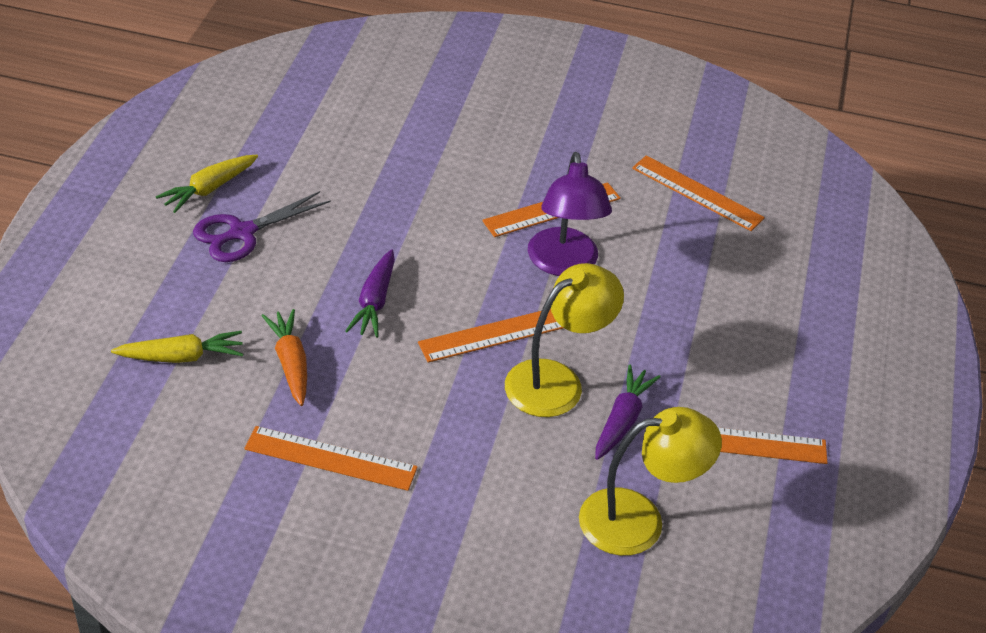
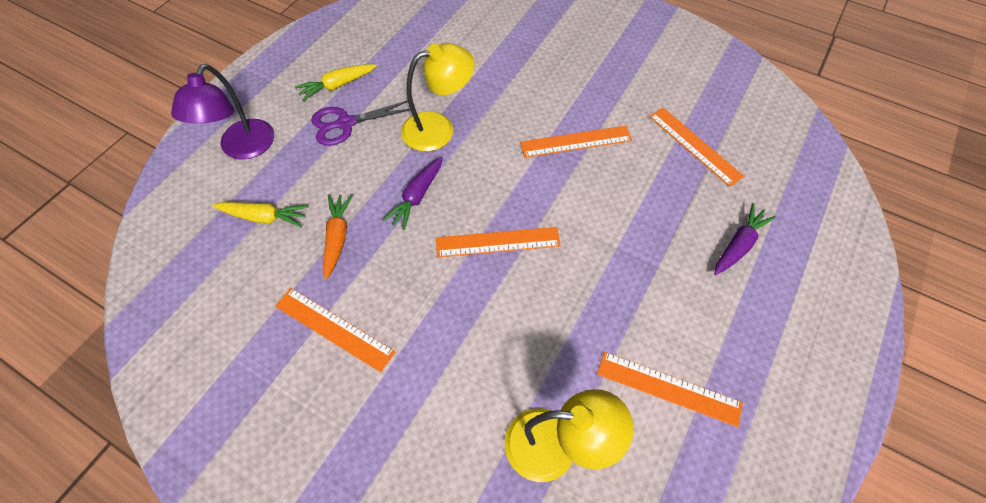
camera: 20 degrees right, 15 degrees up
(557, 381) = (531, 294): yellow lamp -> yellow lamp (438, 128)
(564, 264) = (570, 190): purple lamp -> purple lamp (242, 148)
(622, 420) = (572, 343): purple carrot -> purple carrot (738, 245)

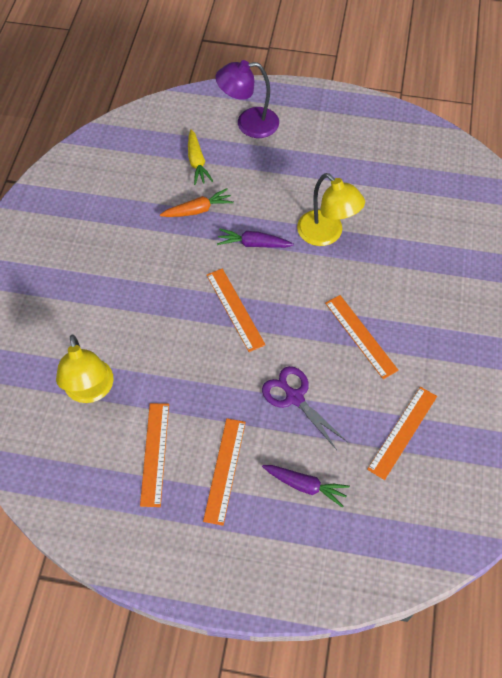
camera: 70 degrees right, 0 degrees up
(334, 329) = (129, 236): orange ruler -> orange ruler (224, 470)
(337, 85) = (337, 152): yellow carrot -> none
(345, 123) = (301, 173): purple scissors -> purple scissors (294, 397)

